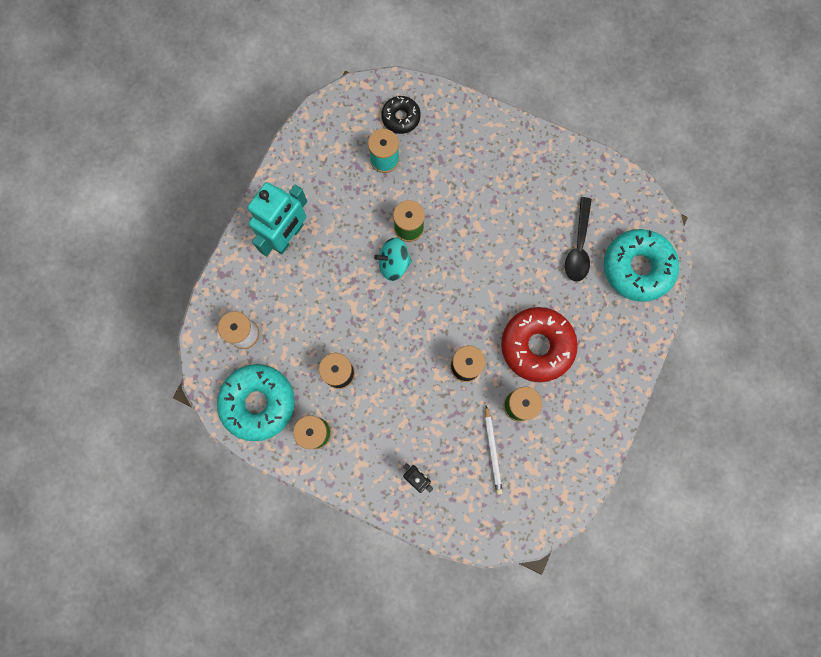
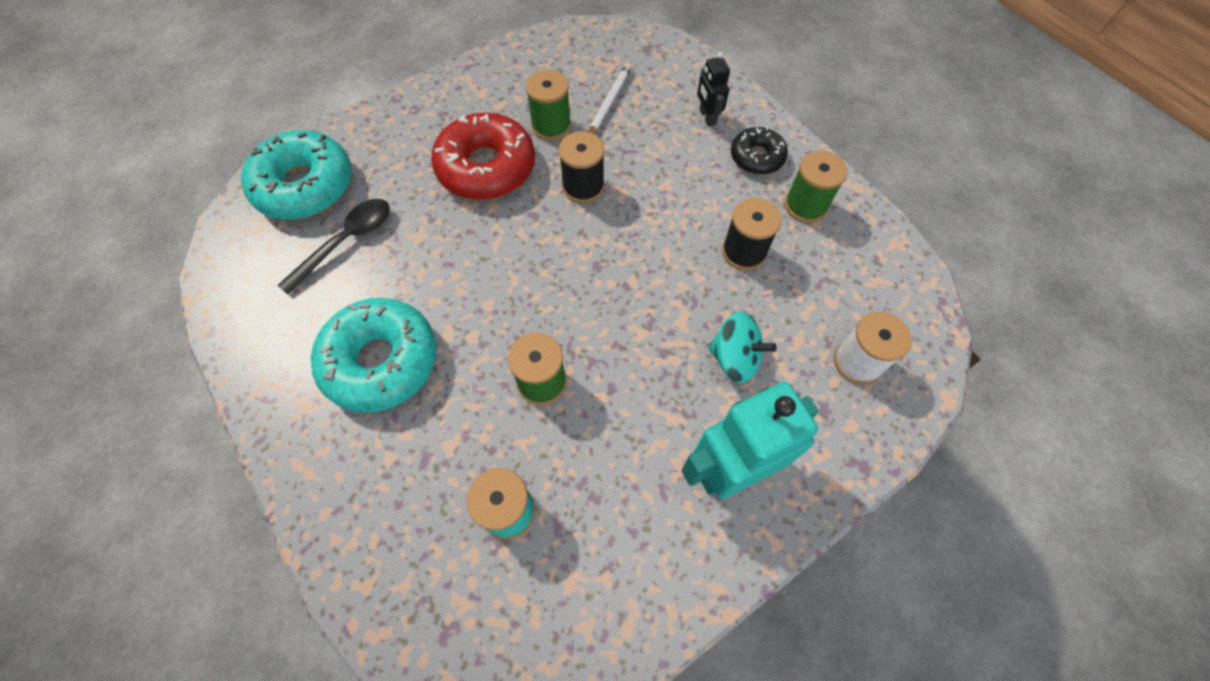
camera: 150 degrees left, 15 degrees down
(258, 403) = (868, 269): turquoise donut -> turquoise donut (381, 361)
(394, 263) = (594, 345): turquoise spinning top -> turquoise spinning top (735, 358)
(401, 118) = (433, 572): black donut -> black donut (757, 157)

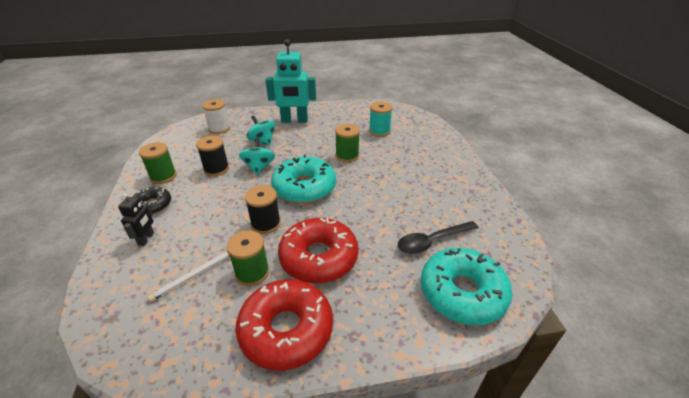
camera: 155 degrees left, 25 degrees down
(381, 361) = (419, 181): turquoise donut -> turquoise donut (304, 187)
(479, 92) = (286, 330): none -> red donut
(679, 284) = (259, 167): none -> turquoise spinning top

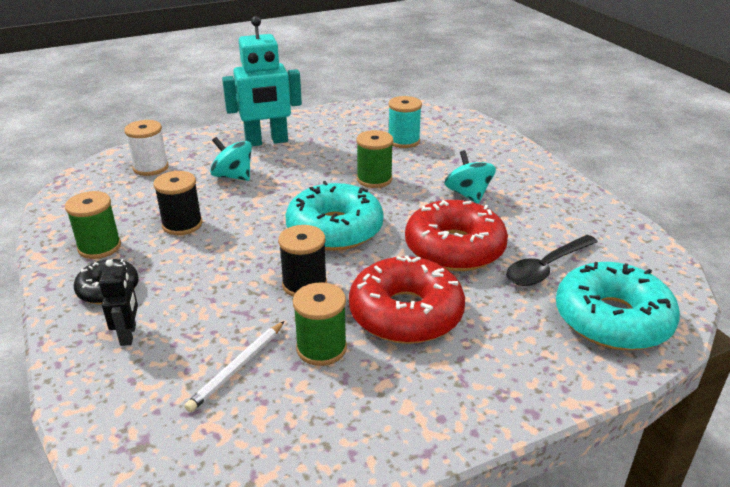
camera: 15 degrees left, 5 degrees down
(259, 167) = (249, 213): turquoise spinning top -> turquoise spinning top (468, 194)
(286, 330) = (410, 405): red donut -> red donut (454, 248)

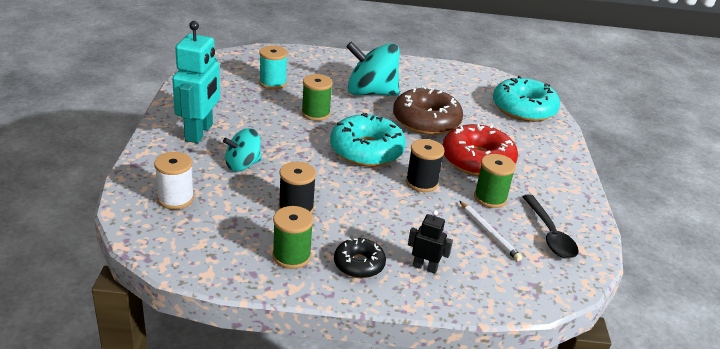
camera: 65 degrees left, 0 degrees up
(454, 248) = (426, 121): red donut -> brown donut
(468, 194) = (371, 92): turquoise spinning top -> turquoise spinning top, size x1.72
(546, 268) = (468, 105): black spoon -> black spoon (549, 234)

